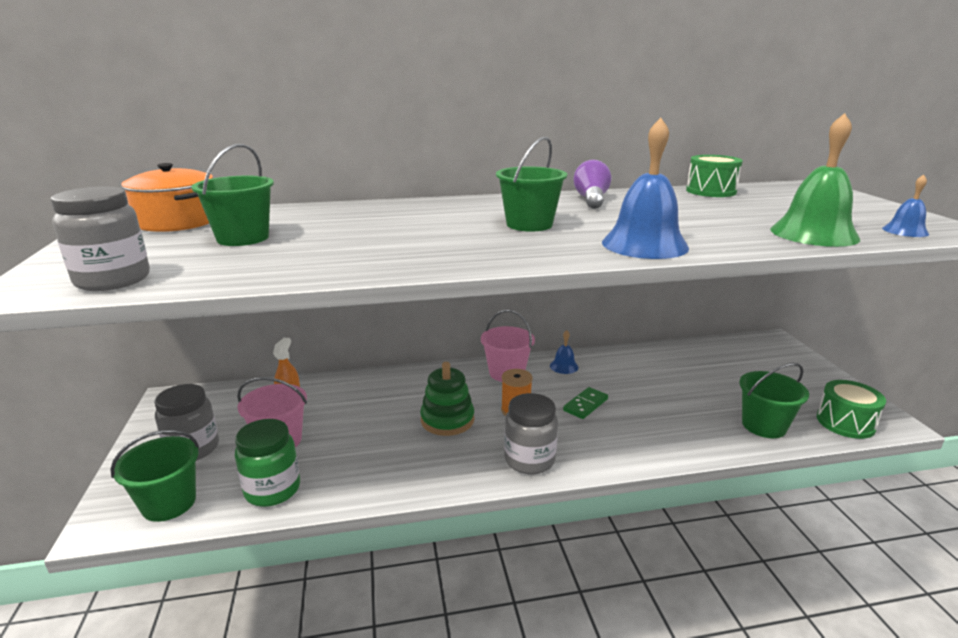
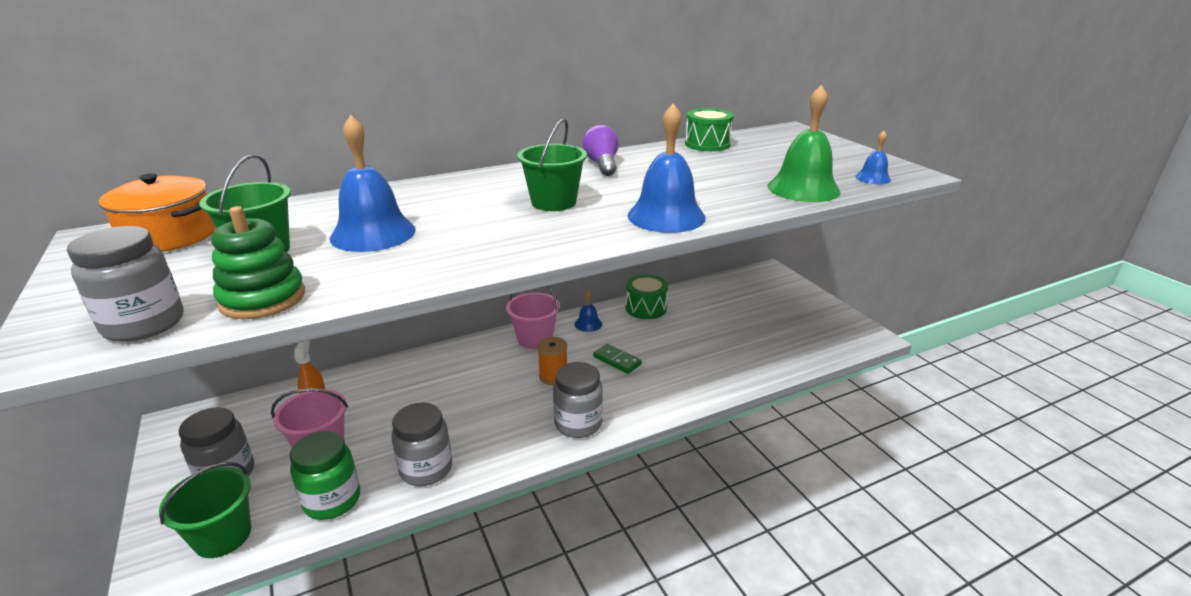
camera: 15 degrees left, 5 degrees up
(346, 234) = (373, 233): none -> blue bell
(367, 477) = (426, 469): none -> grey jar
(447, 420) = (489, 397): green stacking toy -> green stacking toy (263, 299)
(585, 405) = (617, 360): green domino -> green domino turned 75 degrees counterclockwise
(764, 426) = (773, 356): green bucket -> none
(845, 423) = (836, 342): green drum -> green drum (646, 308)

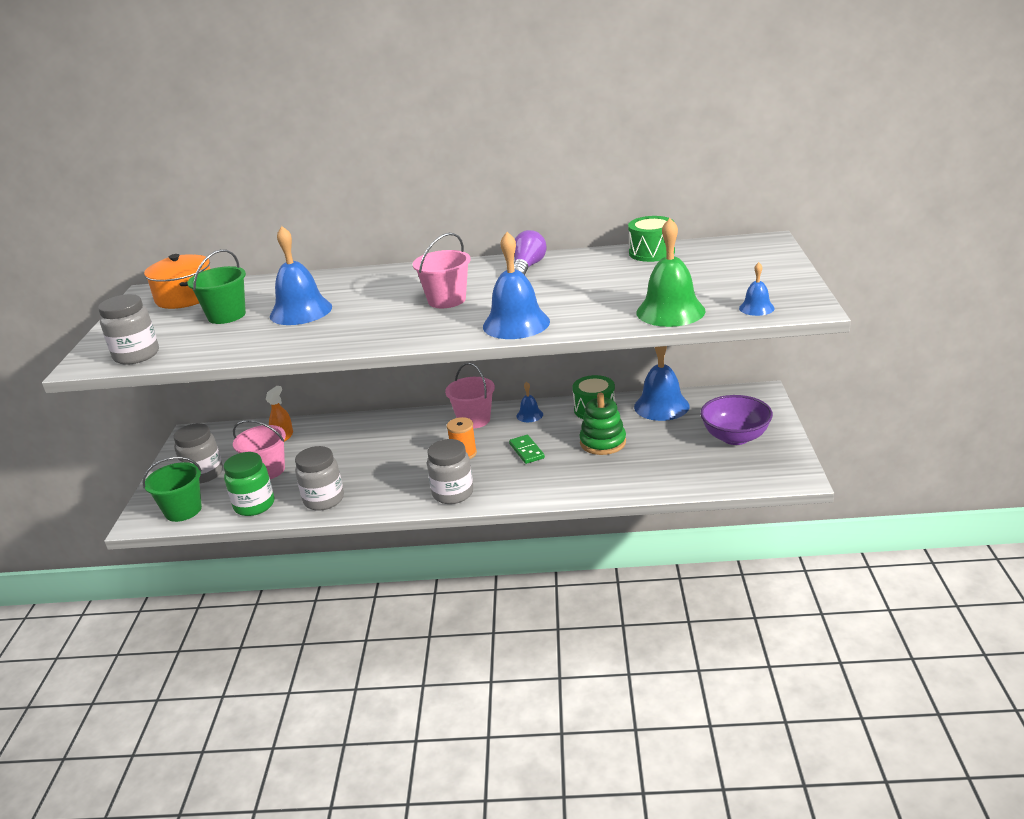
camera: 30 degrees right, 0 degrees up
(263, 299) = (203, 349): green stacking toy -> green stacking toy (603, 442)
(553, 202) = (447, 300): green bucket -> pink bucket
(702, 295) = (661, 406): none -> blue bell
(789, 311) = (735, 437): none -> purple bowl

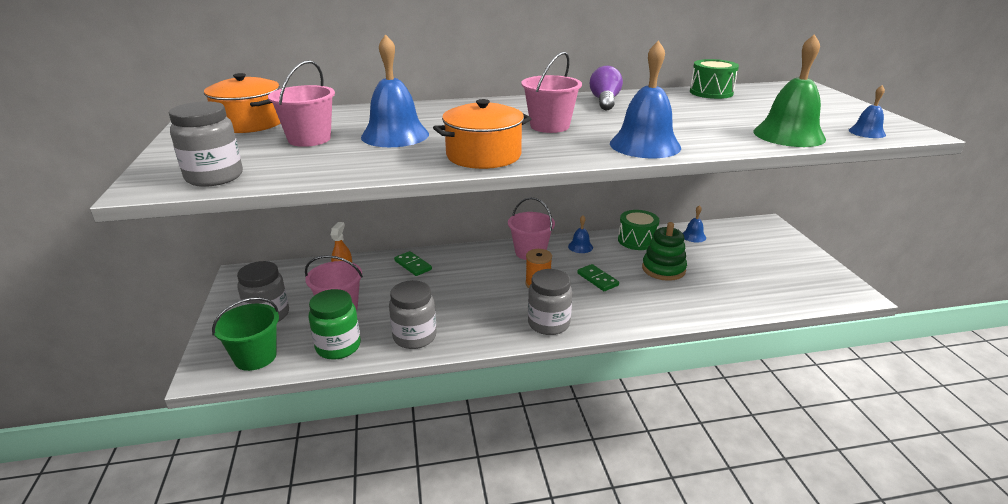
camera: 15 degrees left, 0 degrees up
(227, 315) = (309, 139): green bucket -> pink bucket
(351, 430) = (413, 265): none -> green domino
(362, 335) = (483, 155): none -> orange pot
(661, 406) = (693, 236): blue bell -> blue bell, size x0.50
(735, 437) = (776, 261): purple bowl -> none

